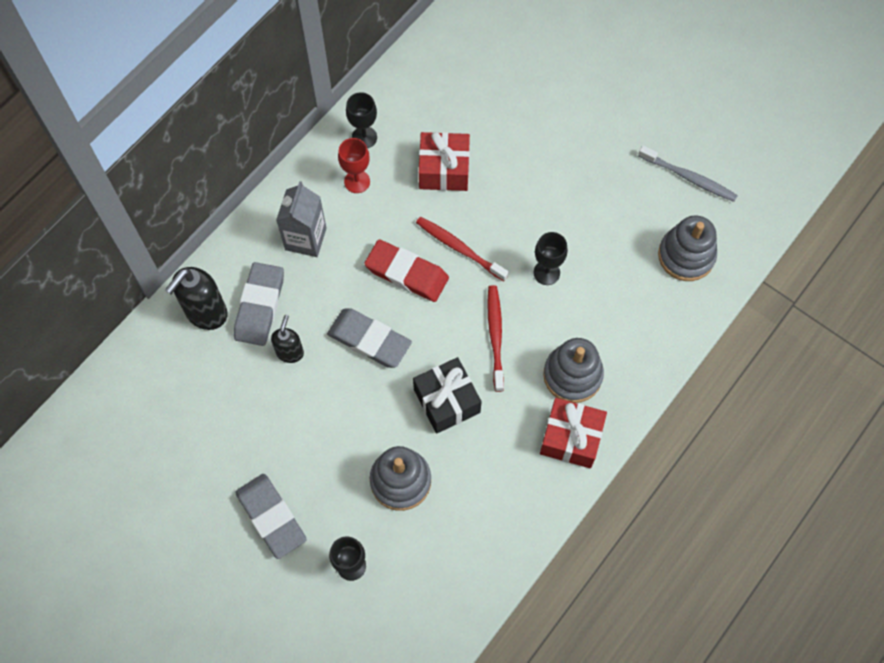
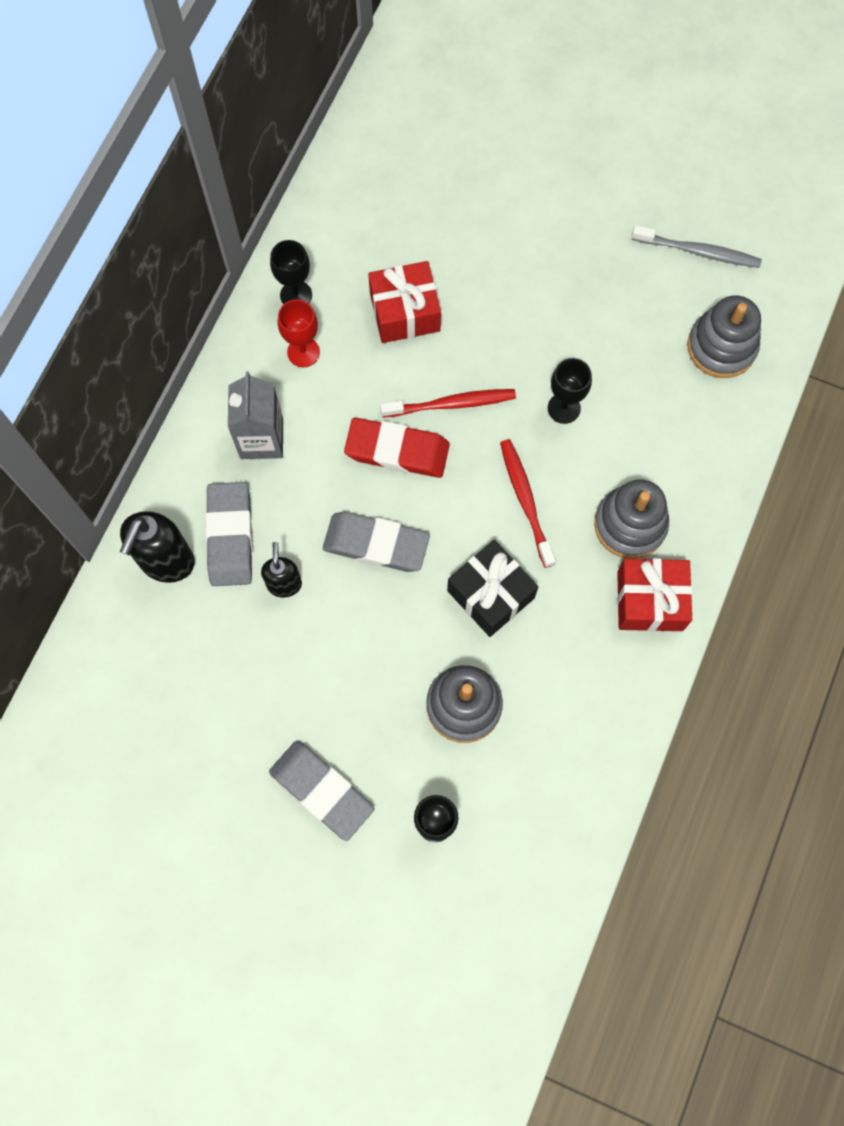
camera: 15 degrees left, 5 degrees up
(459, 248) = (451, 404): red toothbrush -> red toothbrush turned 150 degrees clockwise

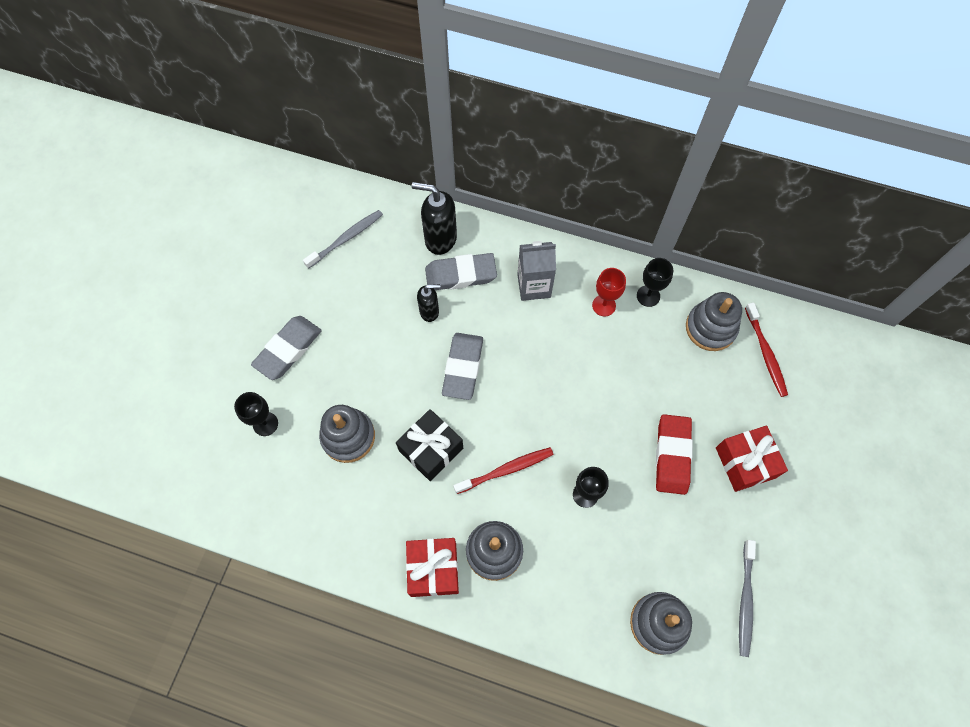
camera: 85 degrees right, 5 degrees down
(145, 701) = (346, 239): none -> grey toothbrush
(352, 228) = (710, 328): none -> grey stacking toy
(397, 450) = (535, 375): red eraser -> red eraser (672, 455)
(405, 312) = (647, 371): red gift -> red gift (745, 462)
(451, 404) = (577, 410): red toothbrush -> red toothbrush (765, 353)

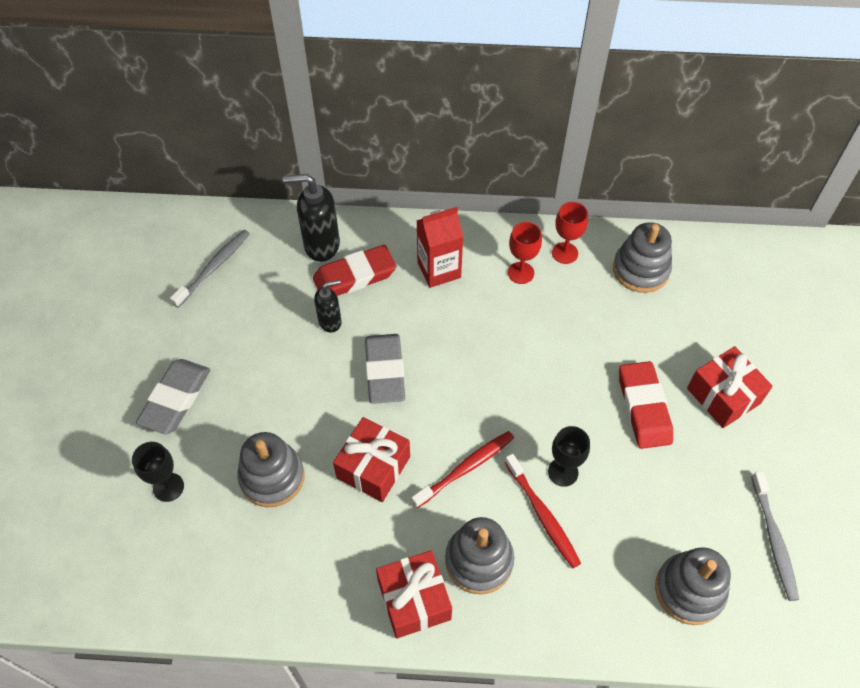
camera: 15 degrees left, 10 degrees down
(431, 449) = (373, 467): black gift -> red gift
(461, 275) = (354, 276): grey eraser -> red eraser
(534, 286) = (439, 270): grey carton -> red carton
(648, 296) = (565, 253): black goblet -> red goblet
(765, 353) = (706, 282): red toothbrush -> red toothbrush (542, 515)

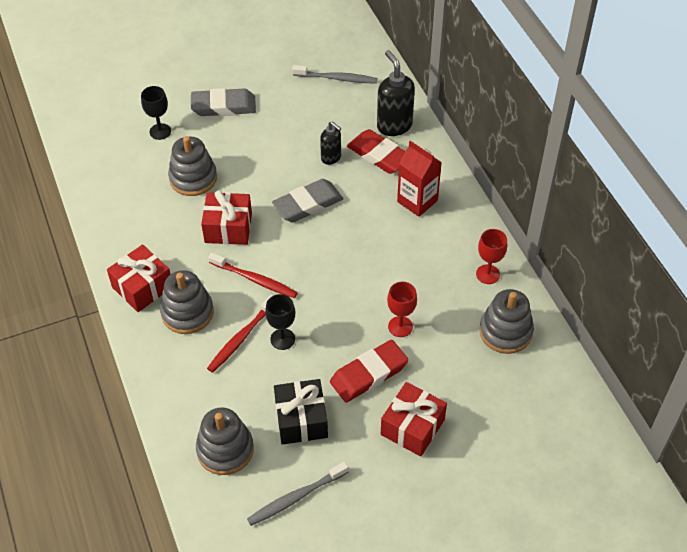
camera: 65 degrees right, 5 degrees down
(520, 273) = (448, 252): red goblet -> red goblet (400, 326)
(677, 495) = (301, 420): none -> black gift

